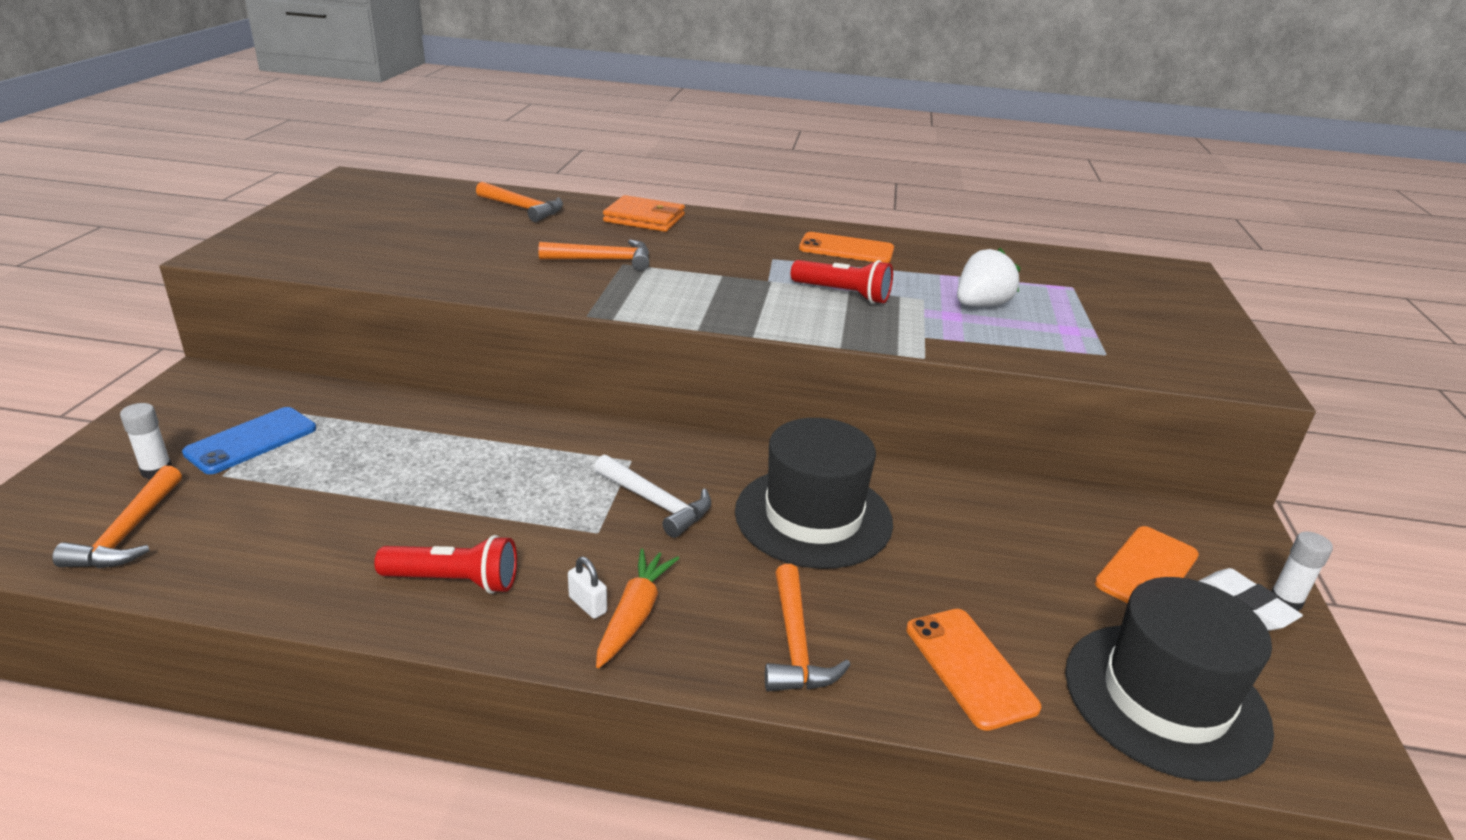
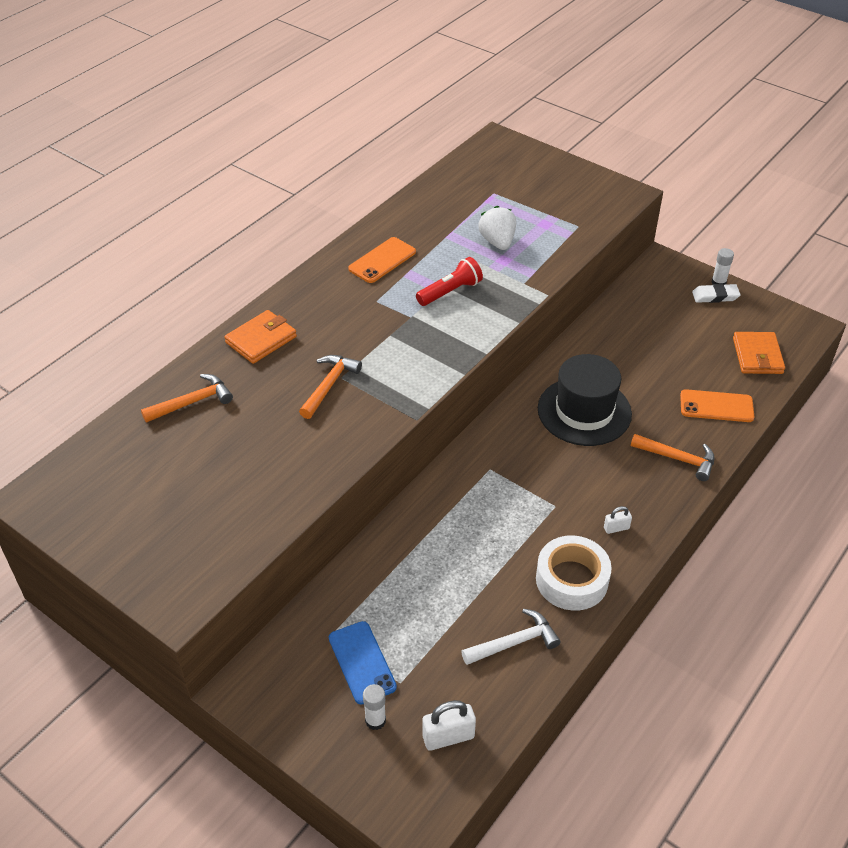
camera: 60 degrees left, 15 degrees up
(128, 533) = (448, 737): orange hammer -> white padlock
(454, 581) = (571, 580): red flashlight -> white tape
(634, 616) = (632, 512): orange carrot -> none
(656, 503) = (540, 472): white hammer -> white hammer (514, 642)
(1147, 570) = (680, 312): orange phone -> none
(1165, 698) = (757, 356): black hat -> orange wallet

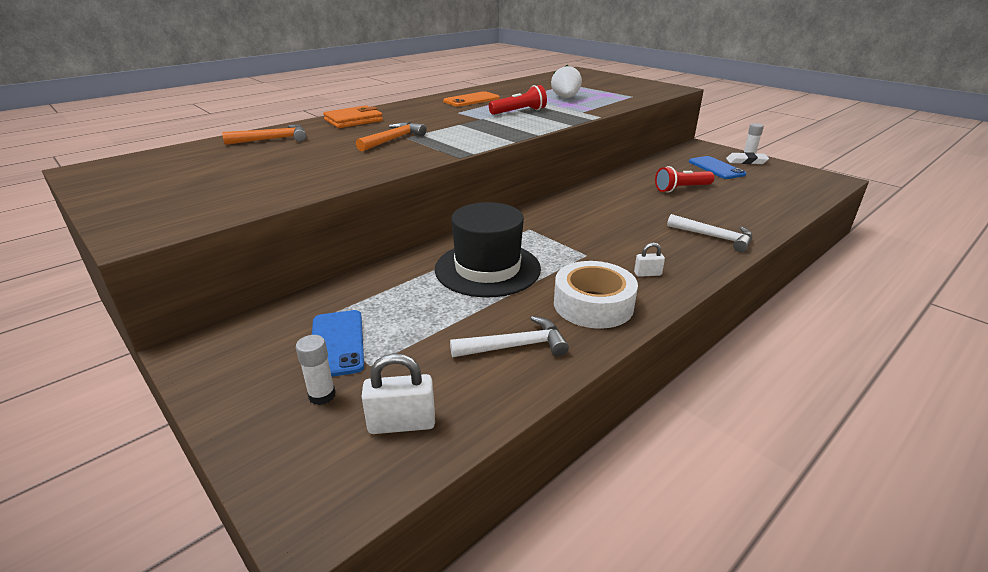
camera: 10 degrees right, 15 degrees down
(584, 411) = (625, 205): black hat -> black hat (487, 269)
(642, 368) = (681, 189): none -> red flashlight
(678, 459) = (714, 237): orange hammer -> white hammer
(680, 316) = (716, 168): none -> blue phone
(716, 406) = (751, 212): orange phone -> none
(757, 356) = (788, 190): orange wallet -> none

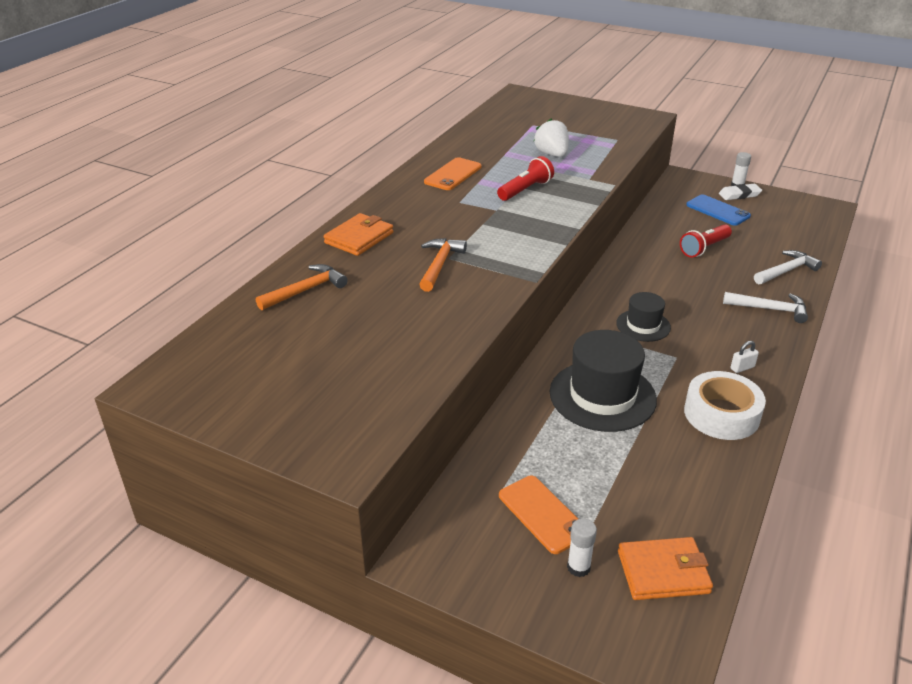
camera: 20 degrees left, 5 degrees up
(337, 343) = (542, 514): blue phone -> orange phone
(402, 424) = (663, 572): white padlock -> orange wallet
(515, 346) = (691, 475): white hammer -> white hammer (786, 271)
(575, 228) = (643, 325): none -> black hat

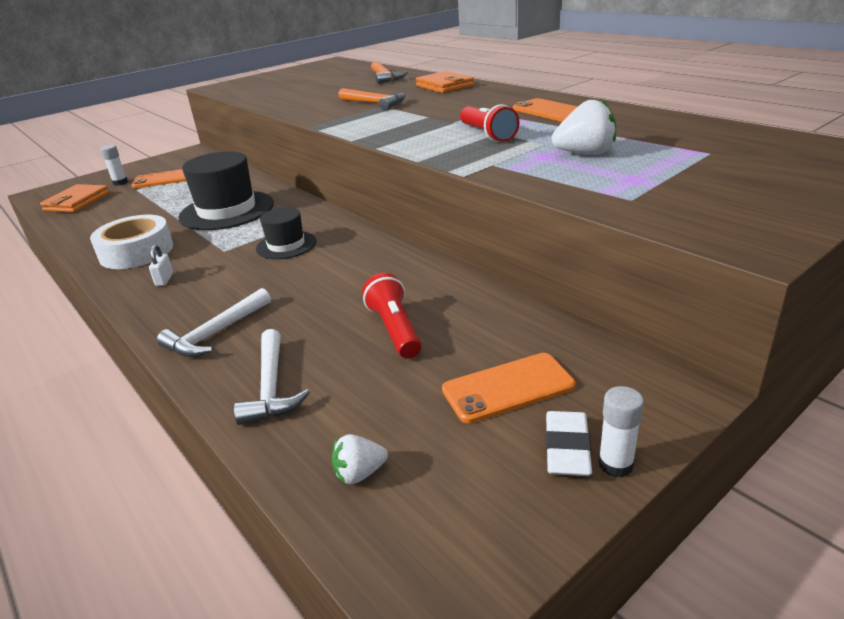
camera: 115 degrees right, 5 degrees down
(718, 210) = (508, 388): blue phone -> orange phone
(803, 232) = (359, 473): none -> white strawberry

